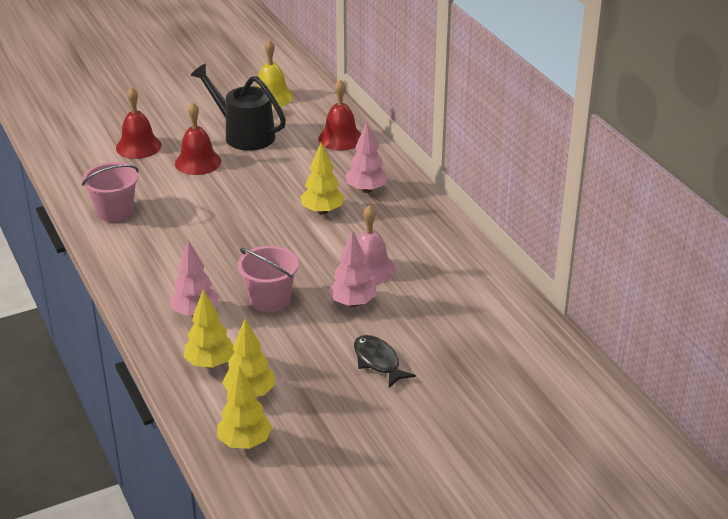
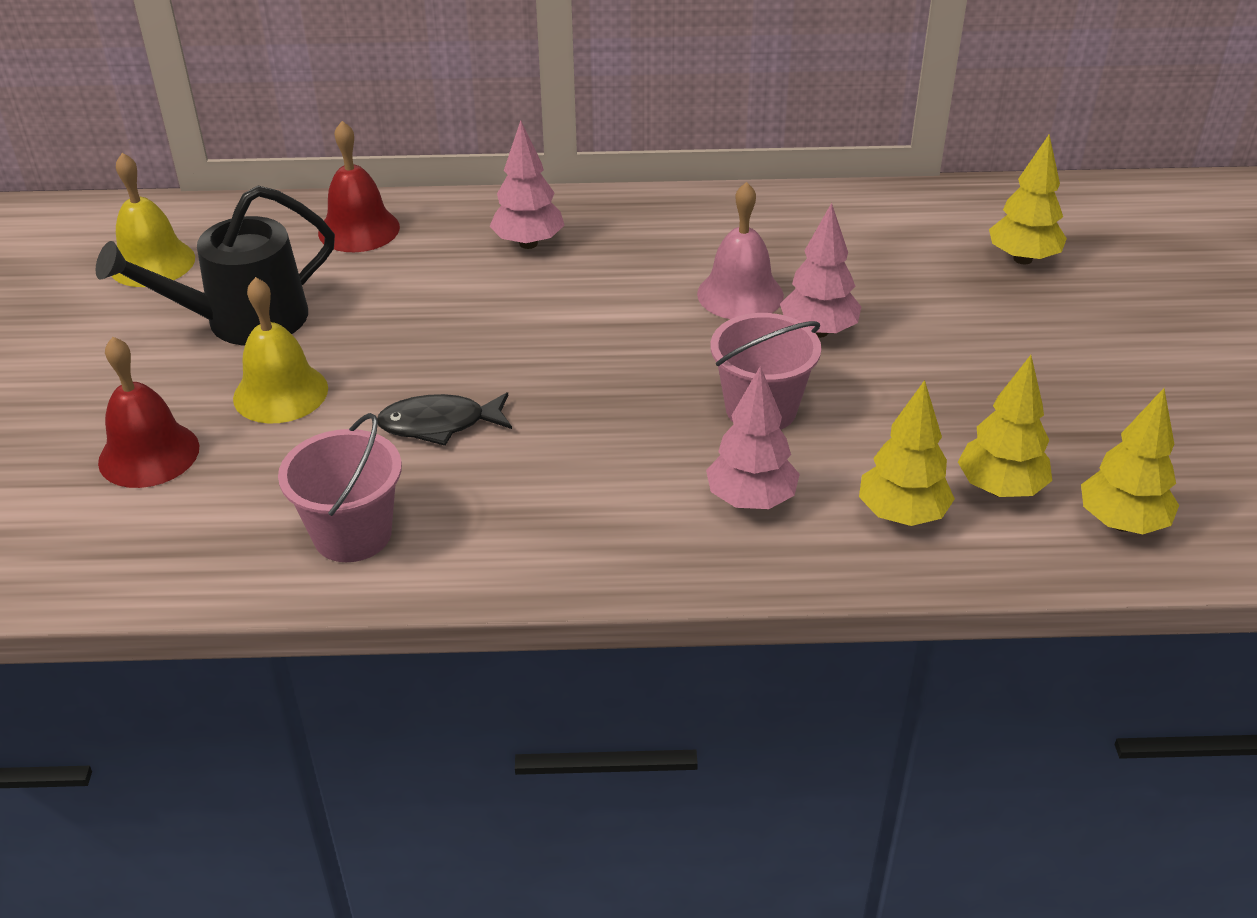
camera: 65 degrees left, 5 degrees up
(198, 162) = (280, 393): red bell -> yellow bell
(322, 211) = (553, 298): yellow tree -> yellow tree (1022, 259)
(378, 362) = (974, 345): black fish -> black fish (439, 424)

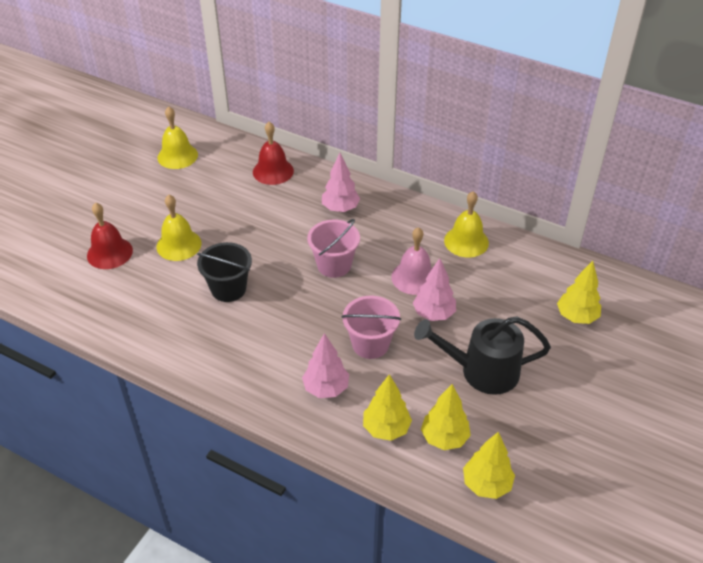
camera: 30 degrees right, 5 degrees up
(243, 321) = (191, 201): black watering can -> black watering can (481, 371)
(352, 534) = (155, 327): pink bucket -> pink bucket (334, 265)
(439, 424) = (228, 289): black fish -> black bucket
(772, 220) = (466, 241): none -> yellow bell

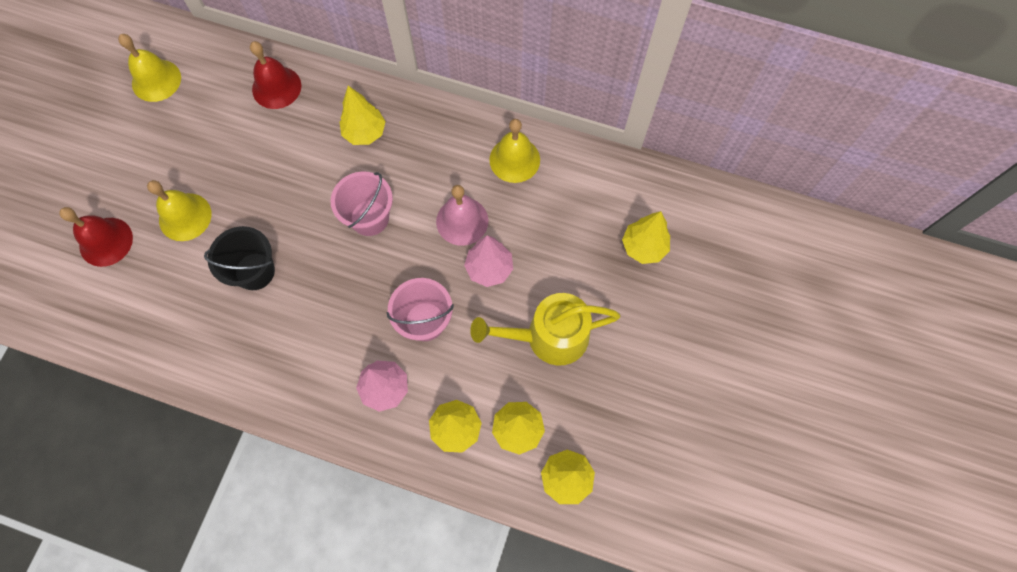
camera: 10 degrees left, 25 degrees up
(340, 208) = (365, 133): pink tree -> yellow tree
(481, 371) = (548, 337): black watering can -> yellow watering can

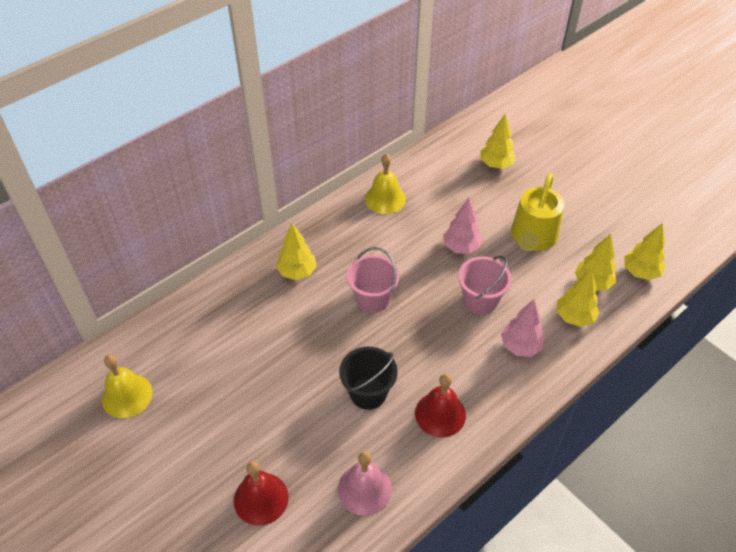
camera: 60 degrees left, 20 degrees down
(185, 217) = (281, 425): yellow bell -> none
(276, 87) = (209, 311): red bell -> red bell (440, 414)
(462, 221) = (413, 246): pink bell -> pink bell (364, 489)

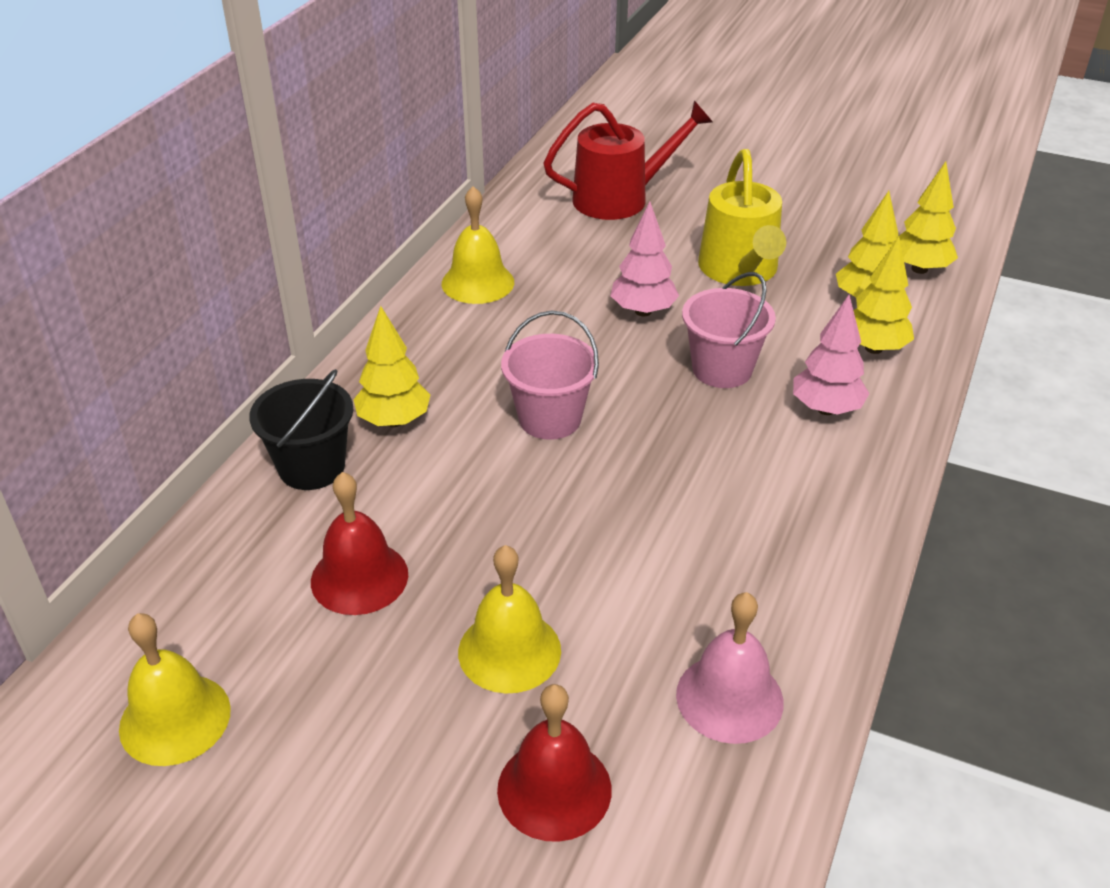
camera: 25 degrees left, 10 degrees down
(280, 421) = (509, 651): none -> yellow bell
(368, 393) = (635, 552): black bucket -> black bucket (312, 467)
(440, 414) = (773, 541): red bell -> red bell (359, 577)
(496, 164) = (620, 198): yellow tree -> red watering can

